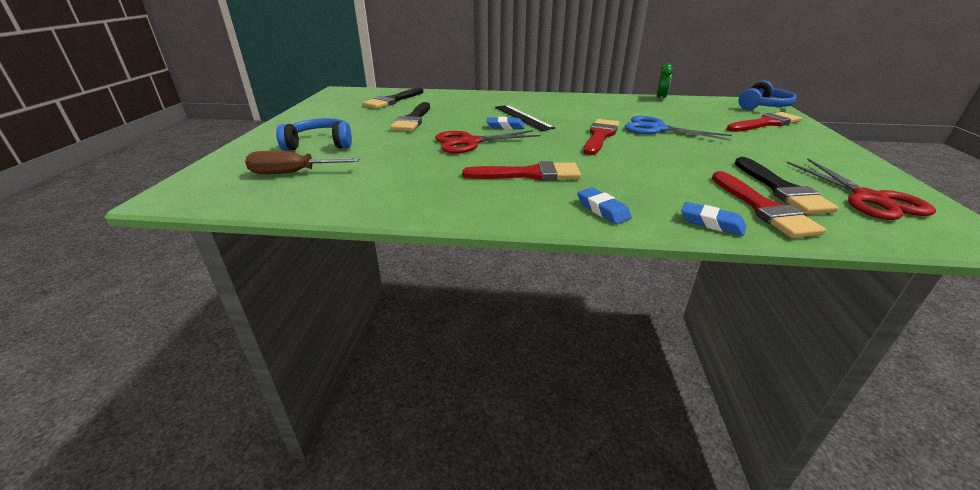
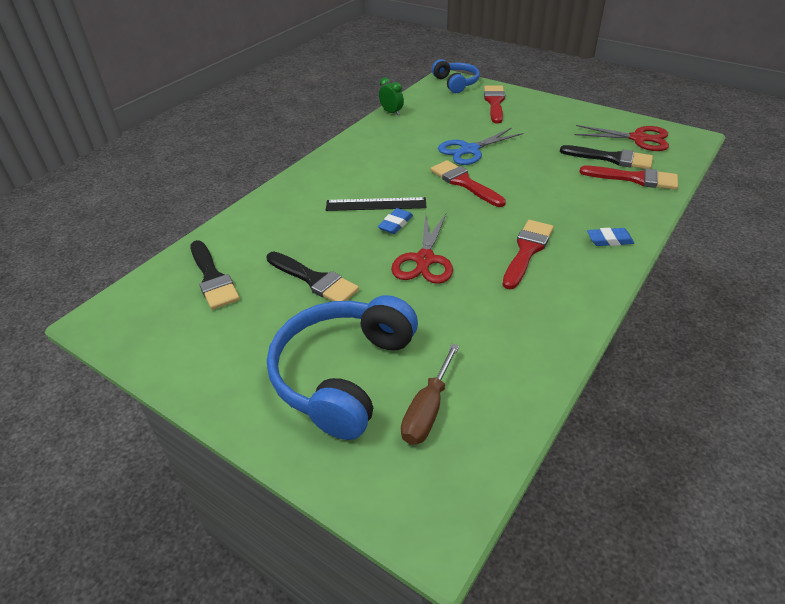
camera: 60 degrees left, 10 degrees up
(320, 144) = (343, 374): blue headphones -> blue headphones, size x1.70
(711, 223) = (647, 206): blue eraser -> none

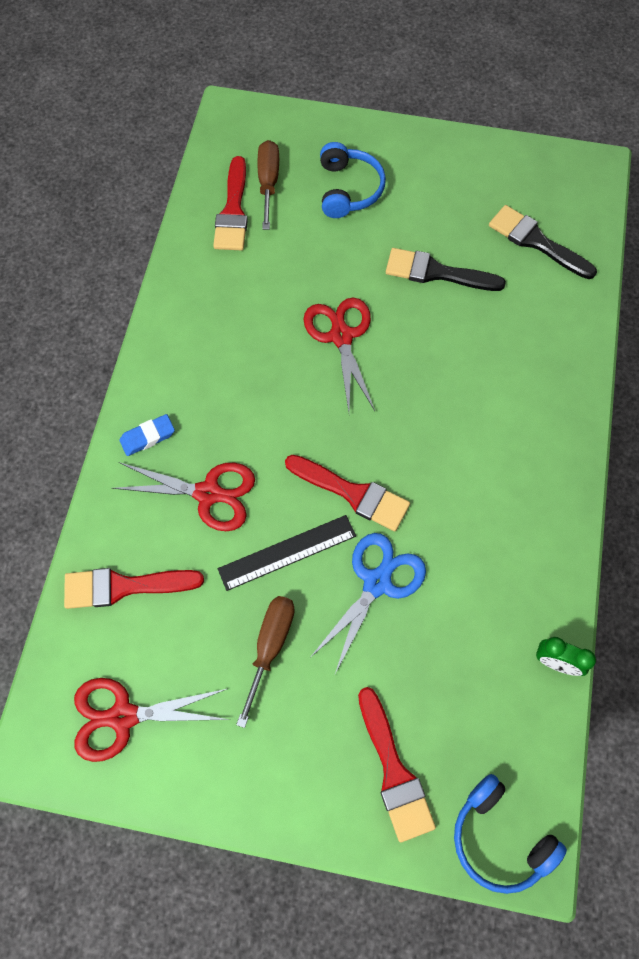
camera: 155 degrees right, 25 degrees up
(343, 374) = (348, 189): blue headphones -> blue headphones, size x0.59
(376, 204) = (443, 409): black ruler -> black ruler (287, 552)
(395, 224) = (400, 381): blue eraser -> none
(527, 251) = (237, 387): red brush -> red brush (233, 211)
(544, 143) = (270, 646): none -> brown screwdriver
(567, 203) = (208, 493): none -> red scissors
(611, 158) = (161, 633): black brush -> none

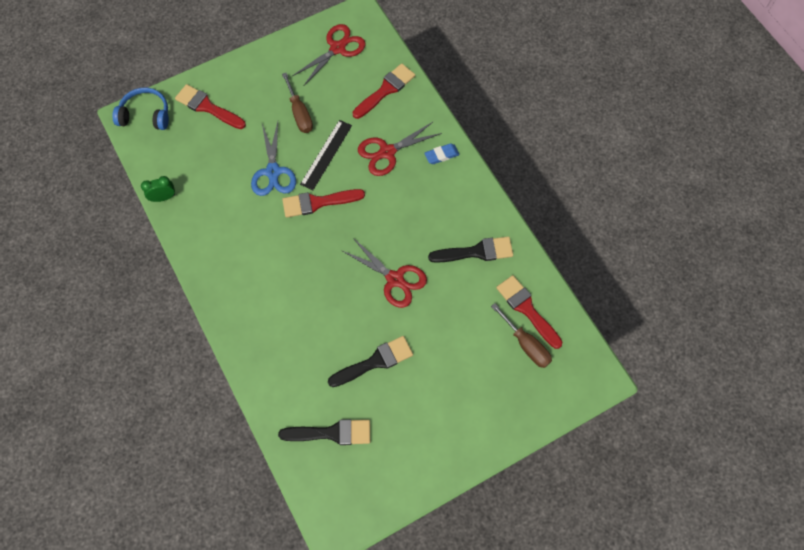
camera: 140 degrees right, 0 degrees up
(148, 437) = (441, 155): blue eraser -> blue eraser turned 45 degrees clockwise
(225, 300) = (476, 252): none -> black brush
(348, 189) = (475, 379): blue headphones -> none

